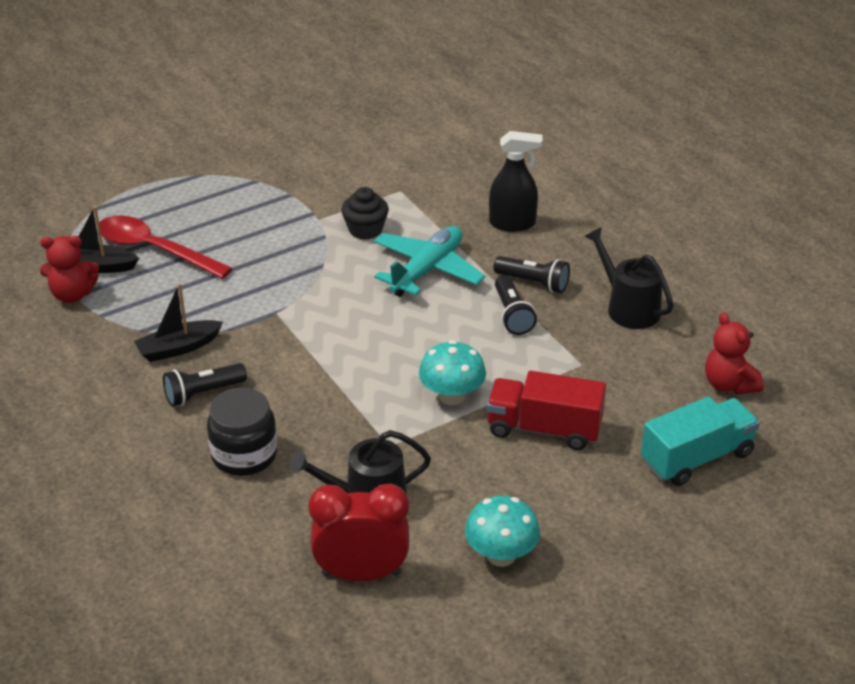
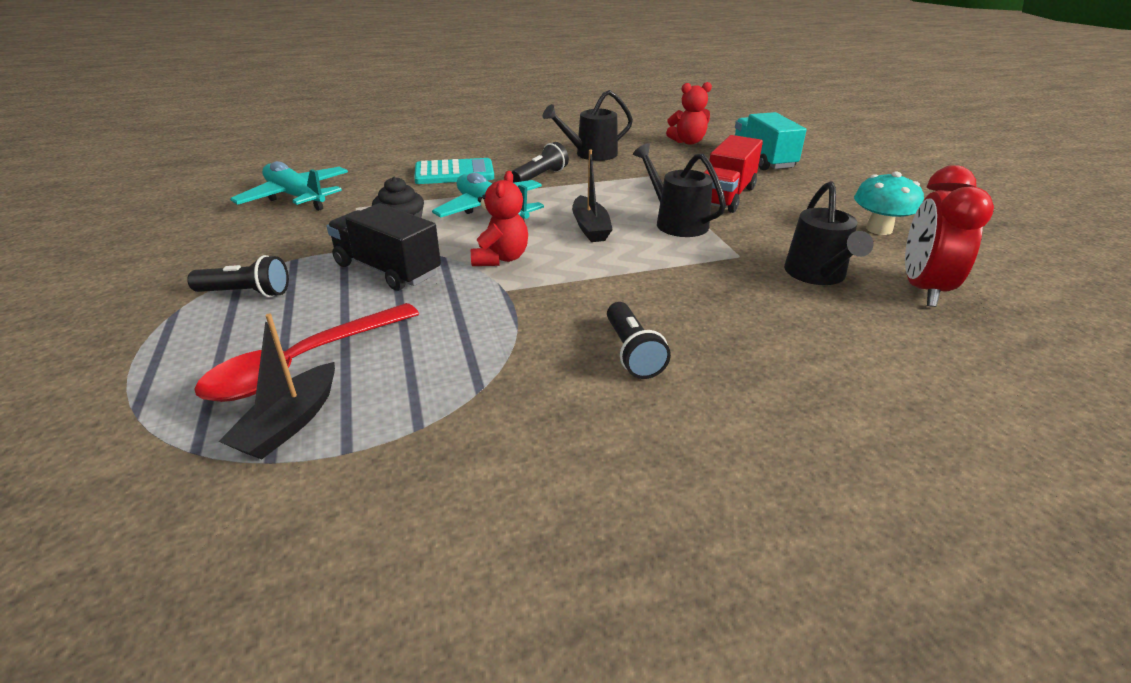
camera: 75 degrees left, 5 degrees down
(72, 295) = (342, 456): red teddy bear -> red teddy bear (500, 258)
(178, 348) = (534, 363): black boat -> black boat (590, 228)
(244, 455) = (749, 335): black jar -> none
(289, 245) = (387, 270): none -> black truck
(406, 152) = (296, 197): none -> turquoise plane
(452, 396) = (676, 222): turquoise mushroom -> black watering can
(512, 223) = (454, 173): black spray bottle -> turquoise calculator
(512, 315) = (577, 188): black flashlight -> black flashlight (246, 293)

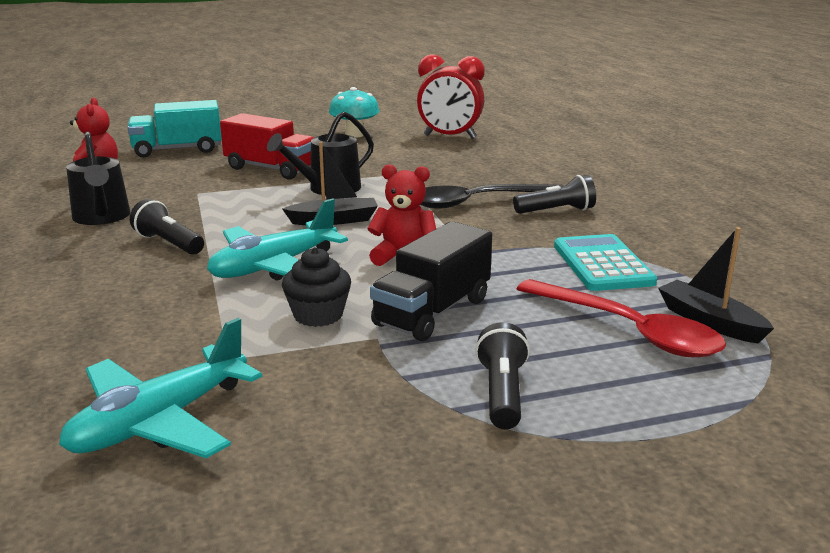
camera: 90 degrees left, 10 degrees down
(289, 423) = (709, 322): black boat -> black boat turned 150 degrees counterclockwise
(454, 173) = (120, 297): turquoise calculator -> turquoise calculator (602, 264)
(653, 299) = (477, 202): none -> black spoon
(817, 275) = (431, 157): black watering can -> none

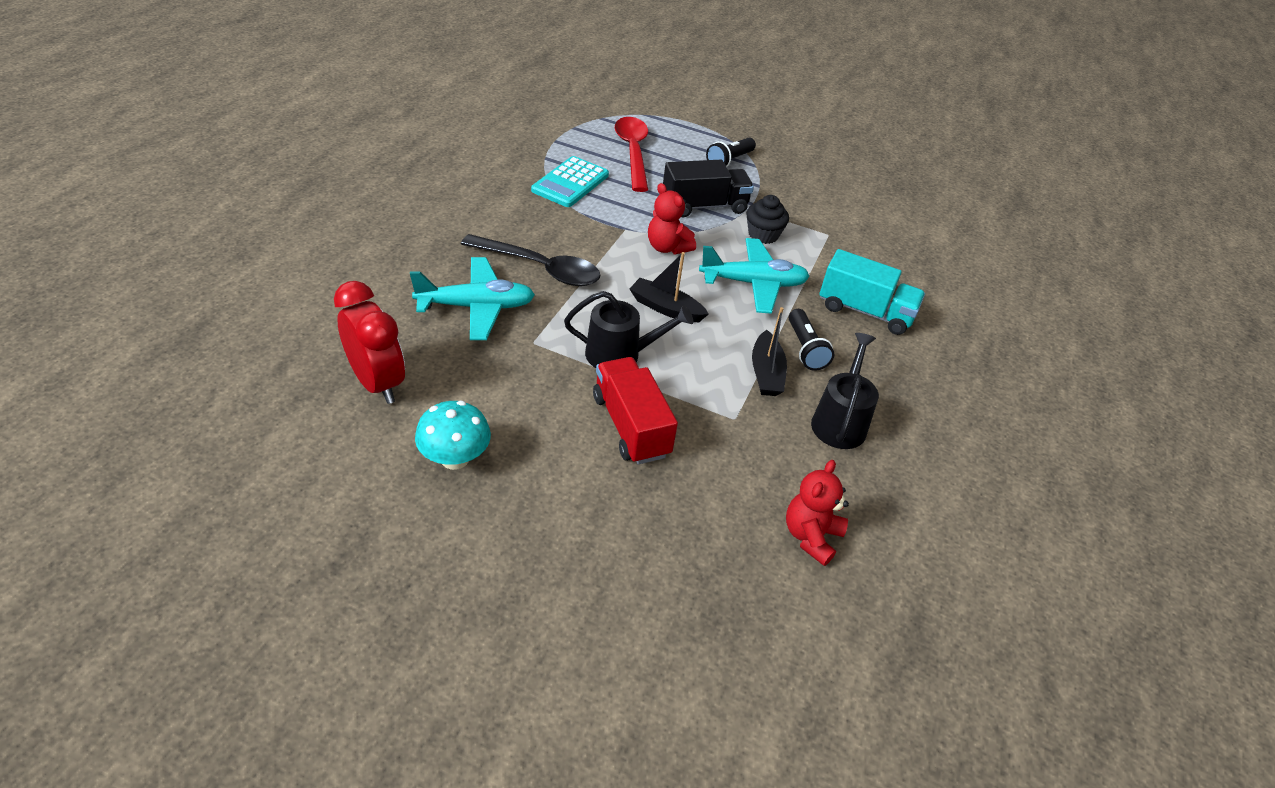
camera: 145 degrees left, 20 degrees up
(160, 422) = (877, 220): turquoise plane -> turquoise plane (476, 307)
(177, 150) = (686, 550): turquoise truck -> turquoise truck (865, 311)
(556, 211) = (508, 229): black flashlight -> none
(709, 322) = (591, 137): black boat -> black boat (766, 373)

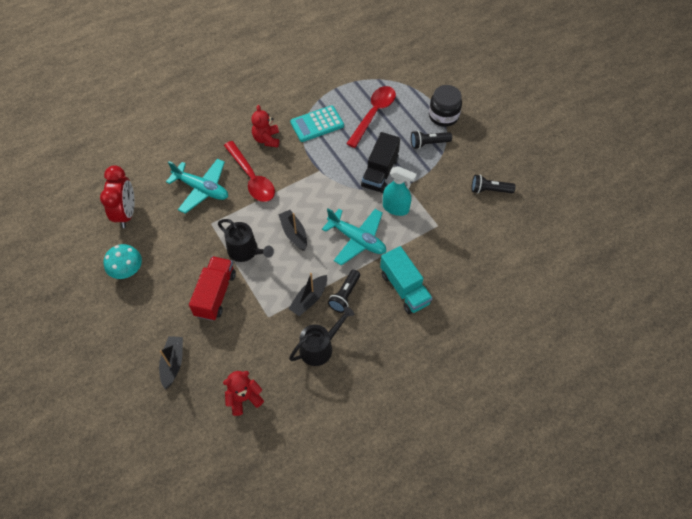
camera: 40 degrees right, 15 degrees up
(540, 268) = (252, 178): black spoon -> red spoon
(659, 548) = (173, 363): none -> black boat
(667, 247) = (331, 193): red teddy bear -> red teddy bear (266, 139)
(704, 206) = (380, 172): black truck -> black truck turned 90 degrees clockwise
(717, 131) = (443, 116): none -> black jar
(763, 235) = (396, 208): black cupcake -> turquoise spray bottle
(844, 182) = (489, 190): none -> black flashlight

